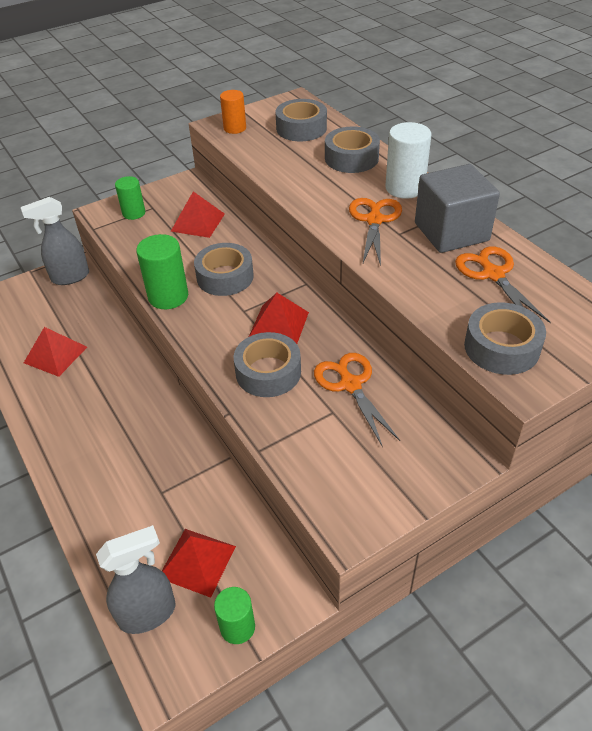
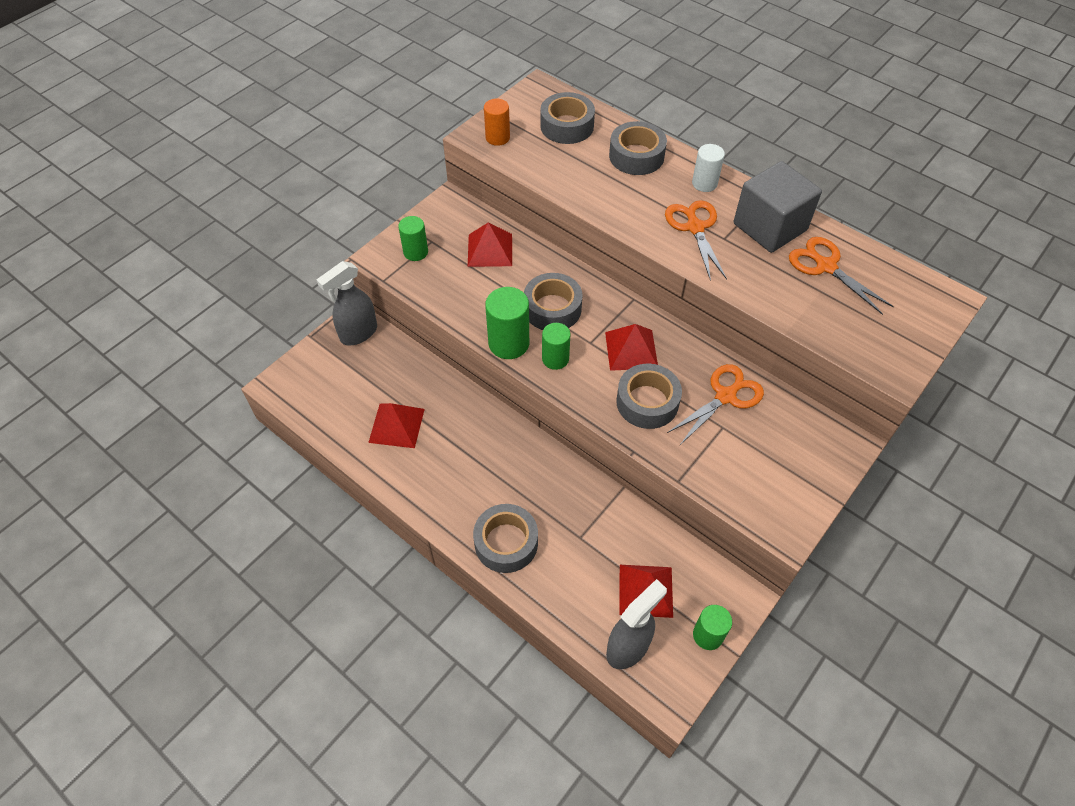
camera: 20 degrees left, 10 degrees up
(202, 317) = (555, 359): none -> green cylinder
(350, 385) = (725, 396): orange scissors -> orange scissors turned 90 degrees clockwise
(405, 188) = (704, 183): white cylinder -> white cylinder, size x0.65
(501, 347) = (864, 340): grey tape -> grey tape (506, 543)

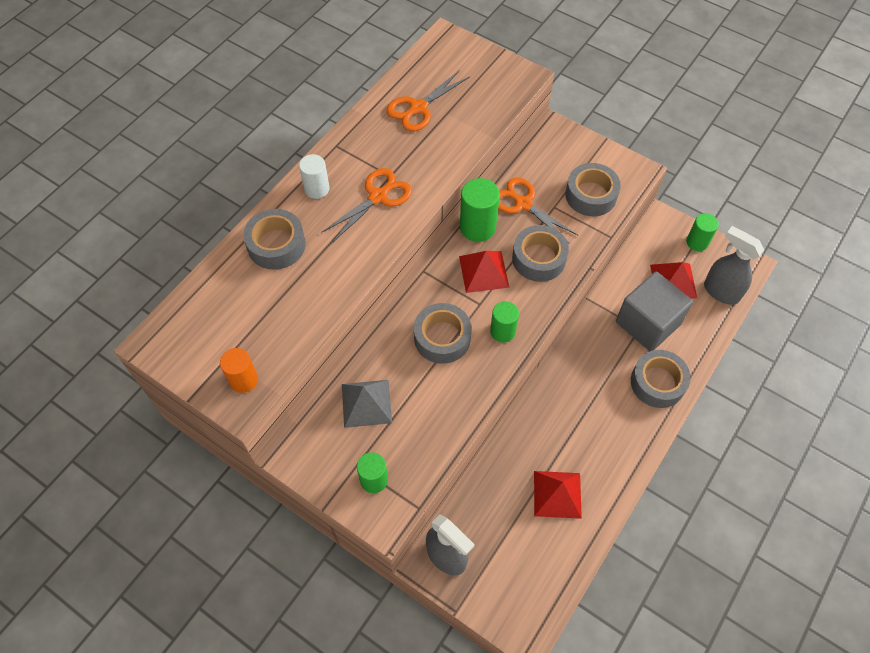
camera: 95 degrees left, 5 degrees up
(490, 250) = (366, 403): red pyramid -> grey pyramid
(509, 343) = (490, 372): green cylinder -> green cylinder (477, 227)
(567, 126) = (225, 311): grey tape -> grey tape (591, 195)
(695, 227) = (378, 197): orange scissors -> orange scissors turned 150 degrees clockwise
(770, 227) = (373, 142): grey cube -> grey cube (647, 323)

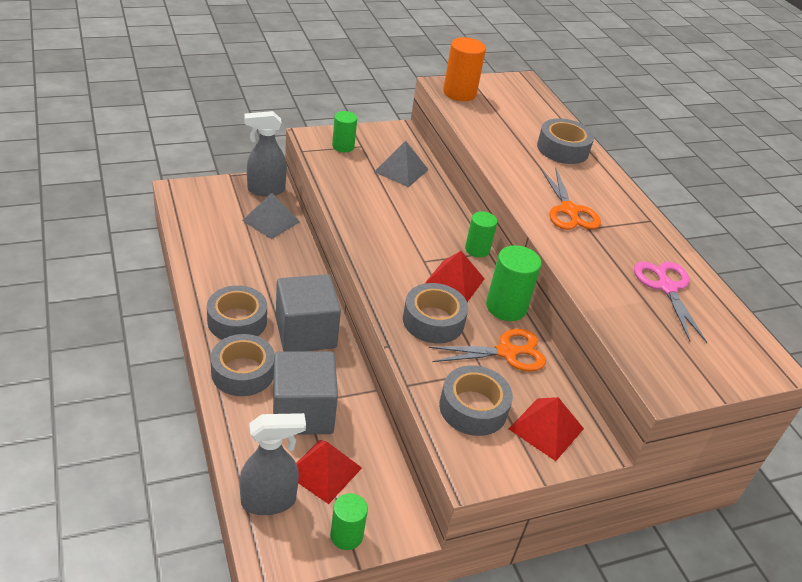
camera: 120 degrees right, 20 degrees down
(243, 380) = (459, 93): orange cylinder -> orange cylinder, size x1.53
(317, 189) = (606, 189): white cylinder -> none
(418, 108) = (666, 287): orange scissors -> pink scissors
(442, 338) = (414, 226): grey tape -> grey tape (237, 321)
(486, 510) = (271, 221): none -> grey pyramid
(502, 331) = (385, 256): green cylinder -> green cylinder (477, 249)
(557, 494) = (236, 256): red pyramid -> red pyramid (546, 428)
(583, 376) = (306, 332): none -> grey cube

